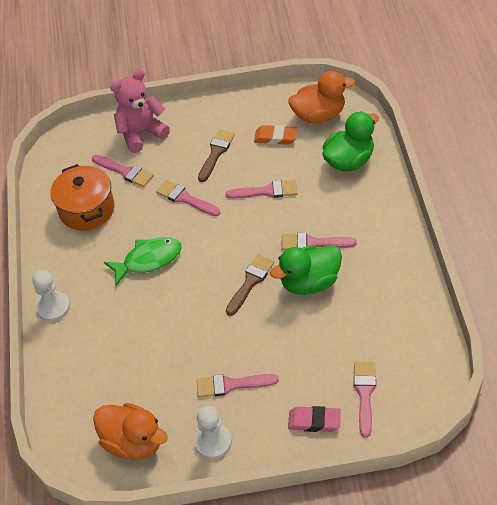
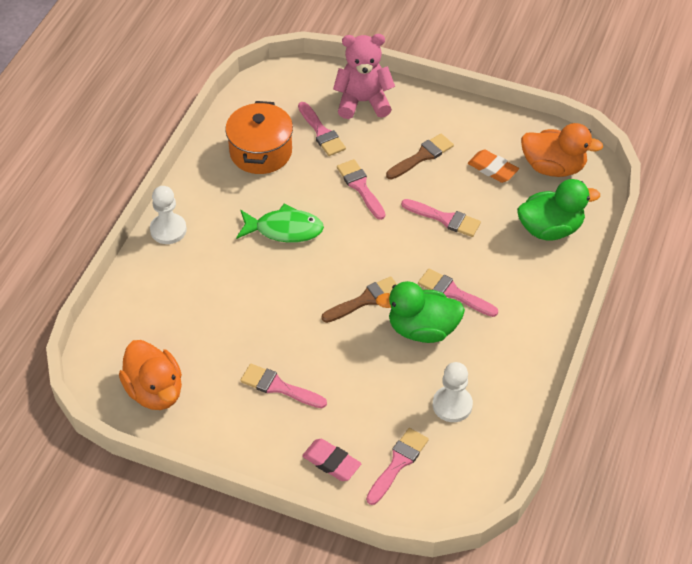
camera: 25 degrees right, 0 degrees up
(213, 442) = (225, 430): white pawn -> white pawn (452, 405)

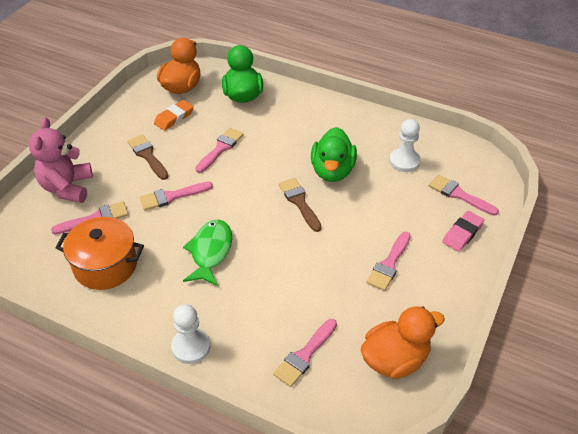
camera: 85 degrees left, 5 degrees down
(453, 293) = (298, 151): pink brush -> pink brush (304, 355)

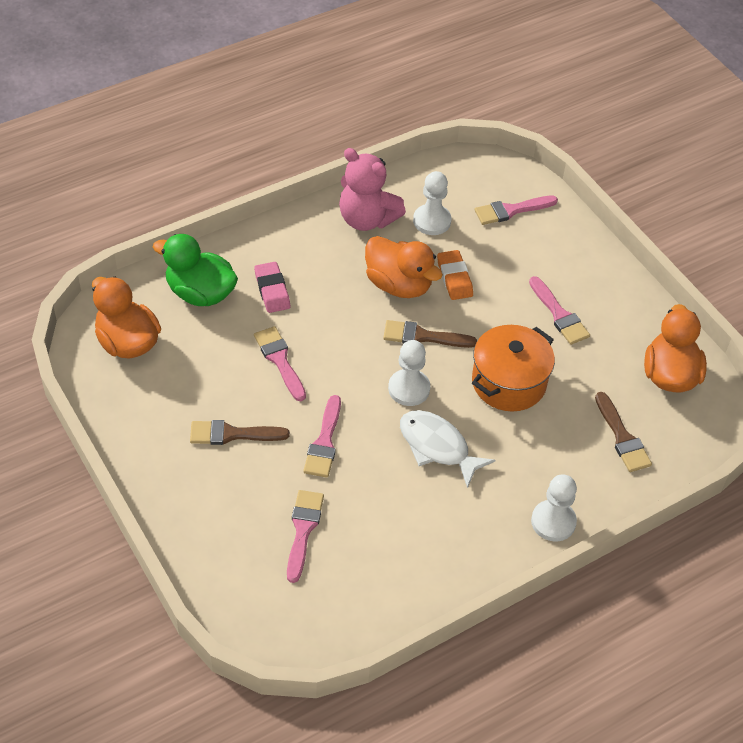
camera: 60 degrees left, 5 degrees up
(67, 187) = (224, 538): pink teddy bear -> pink teddy bear (367, 219)
(105, 265) = (387, 550): orange pot -> orange pot (509, 382)
(174, 118) = (183, 377): orange eraser -> orange eraser (454, 278)
(210, 252) = (437, 447): green fish -> white fish
(248, 215) = (409, 389): none -> white pawn
(304, 355) = (622, 437): pink brush -> brown brush
(332, 171) = (399, 285): green duck -> orange duck
(462, 234) = (561, 240): pink eraser -> pink eraser (272, 290)

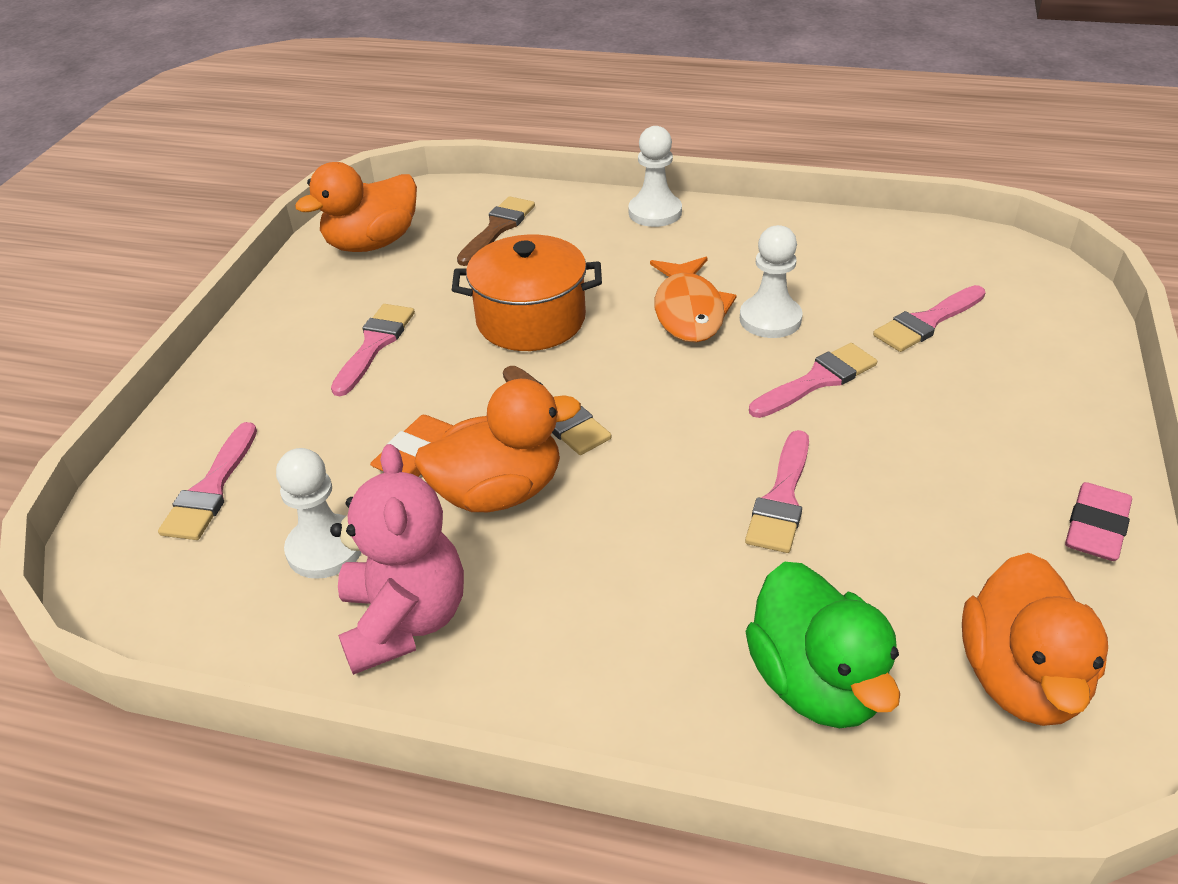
camera: 130 degrees left, 10 degrees down
(232, 434) = (936, 451): brown brush -> none
(272, 290) = (689, 606): pink eraser -> pink eraser (1096, 528)
(399, 285) = (498, 492): orange duck -> orange duck turned 75 degrees clockwise
(409, 389) = (649, 374): white pawn -> white pawn (770, 319)
(437, 447) = (689, 311): white fish -> orange fish
(511, 210) = (211, 489): pink brush -> pink brush turned 75 degrees clockwise

